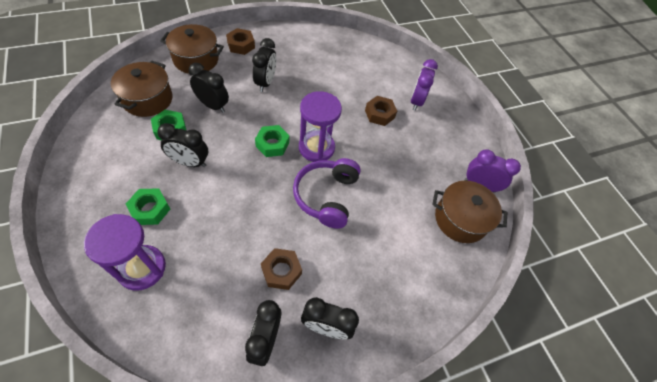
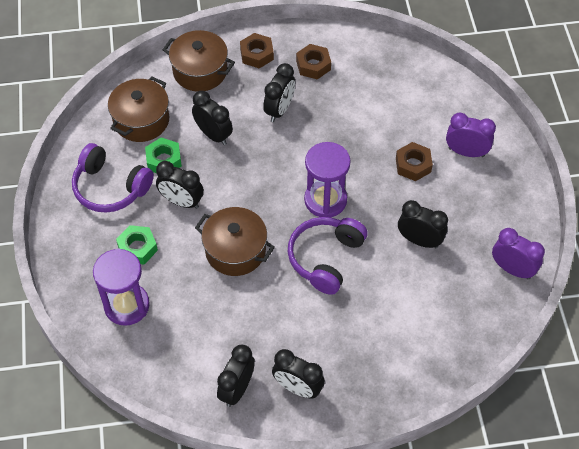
camera: 20 degrees right, 0 degrees up
(121, 157) = (110, 187): none -> purple headphones
(272, 144) = (275, 190): green nut -> none
(281, 271) = (262, 329): brown nut -> brown nut (313, 65)
(400, 171) = (419, 240): none -> black clock
(416, 101) = (466, 152): purple clock -> purple clock turned 75 degrees clockwise
(460, 219) = (475, 304): brown pot -> brown pot (235, 250)

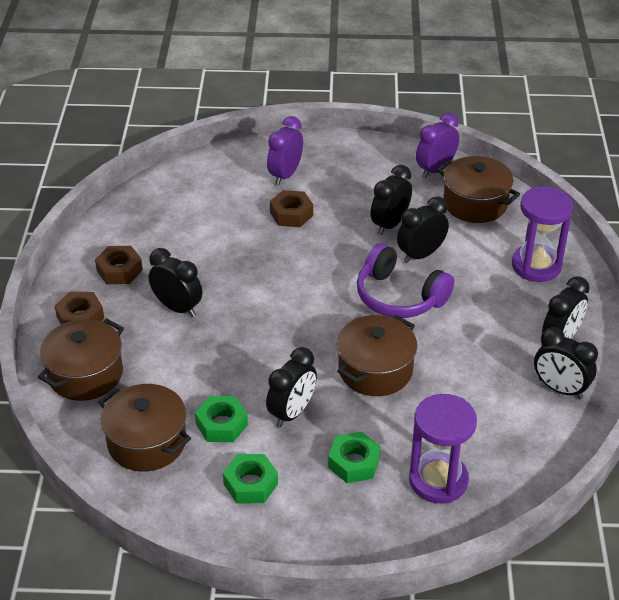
camera: 80 degrees left, 15 degrees down
(110, 187) = (250, 484): purple headphones -> green nut
(213, 135) = (196, 372): black clock -> black clock (420, 255)
(325, 200) = (321, 286): purple hourglass -> purple hourglass (536, 266)
(470, 307) = (475, 203): none -> brown pot

